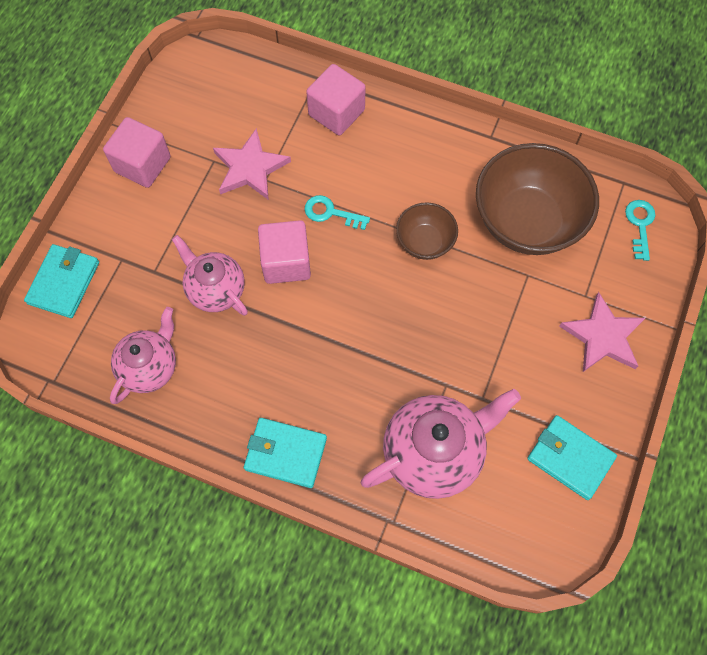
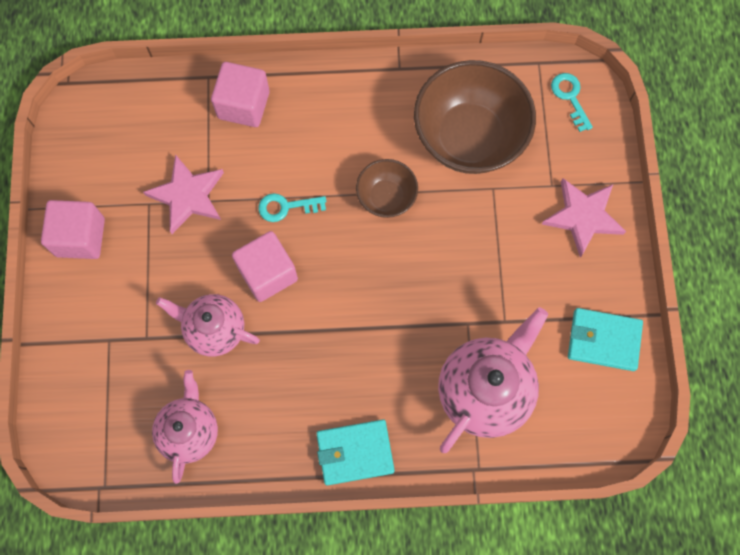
camera: 25 degrees left, 5 degrees up
(64, 283) = (64, 388): turquoise wallet -> none

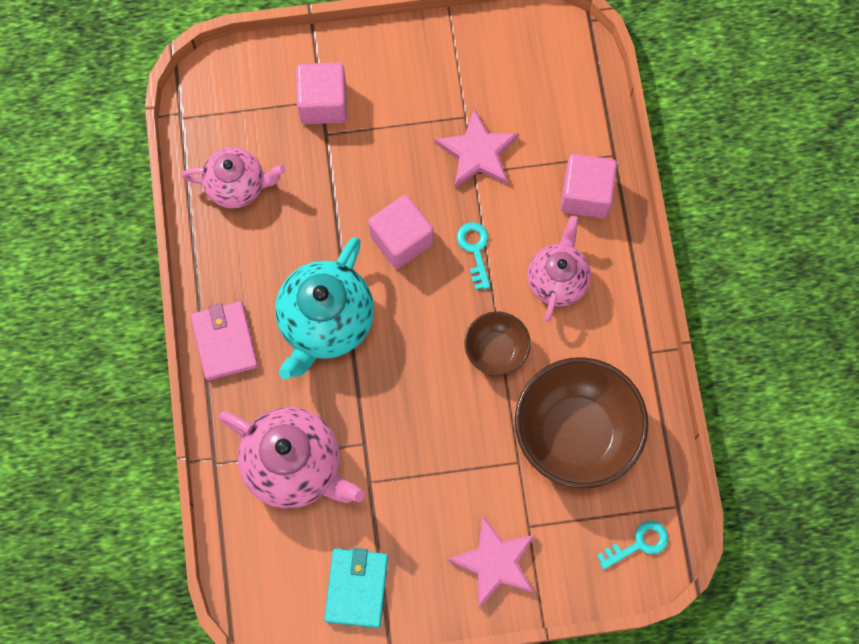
camera: 85 degrees right, 0 degrees up
(80, 237) = (423, 59): pink cube -> pink cube (323, 103)
(214, 329) = (339, 196): pink teapot -> pink teapot (557, 280)
(344, 351) = (325, 322): none -> turquoise teapot
(355, 453) = (224, 342): turquoise wallet -> pink wallet

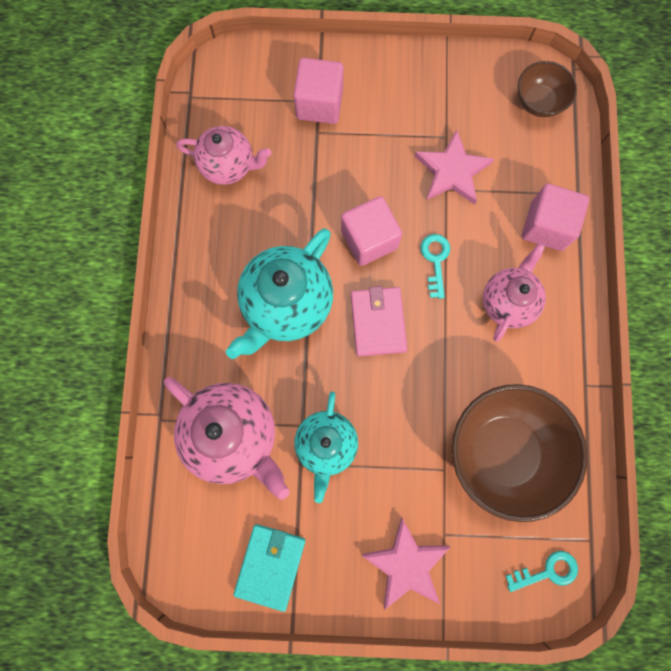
camera: 10 degrees right, 5 degrees up
(224, 342) = (190, 307): pink wallet -> pink wallet (378, 322)
(392, 458) = (326, 445): none -> turquoise teapot
(496, 350) = (440, 358): brown bowl -> brown bowl (538, 102)

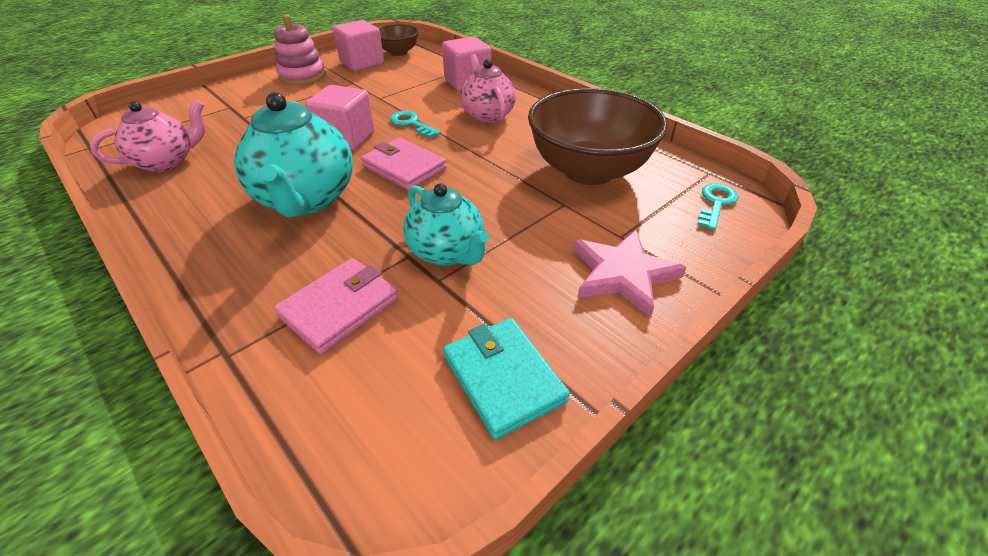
camera: 45 degrees left, 35 degrees down
(233, 435) = (339, 308): pink teapot -> pink wallet
(319, 104) = (232, 107): pink cube -> pink cube (362, 63)
(413, 84) = (302, 76): none -> pink stacking toy
(452, 171) = (374, 91): pink star -> none

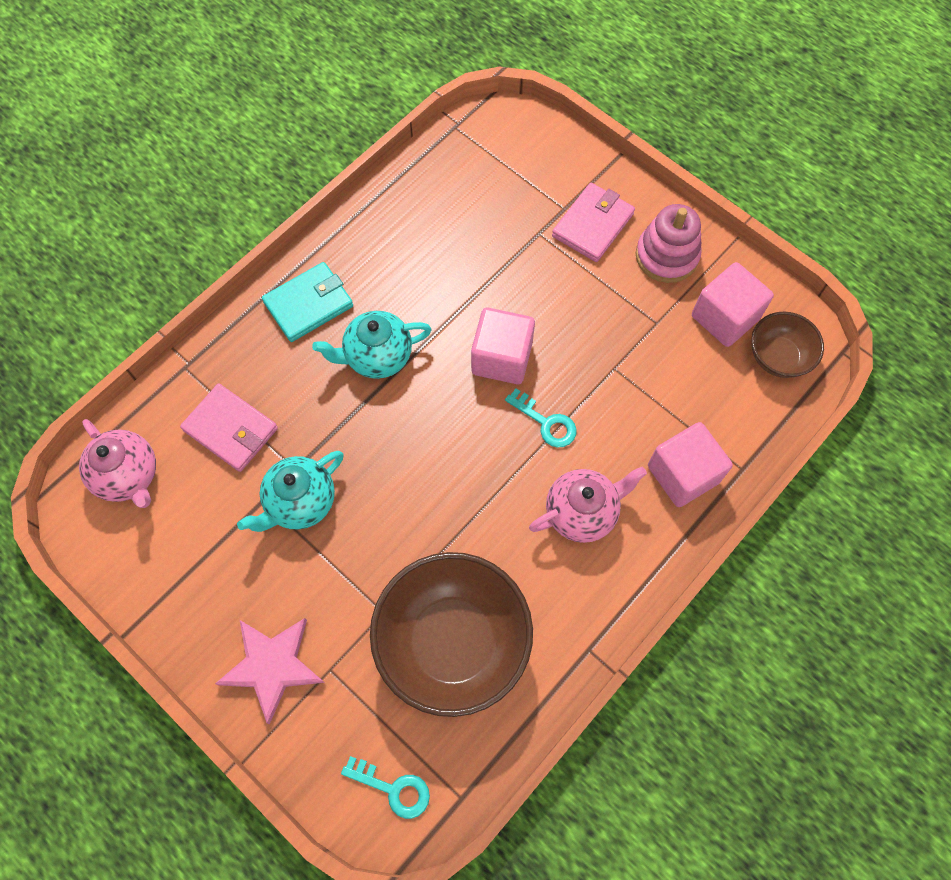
camera: 85 degrees right, 25 degrees up
(167, 162) = (435, 205): pink teapot -> pink teapot (128, 476)
(306, 199) = (377, 356): turquoise teapot -> turquoise teapot, size x0.65
(404, 167) = (443, 435): pink wallet -> pink wallet (592, 225)
(411, 124) = (546, 422): turquoise key -> turquoise key turned 90 degrees clockwise
(503, 378) = (158, 563): turquoise wallet -> turquoise wallet (308, 304)

